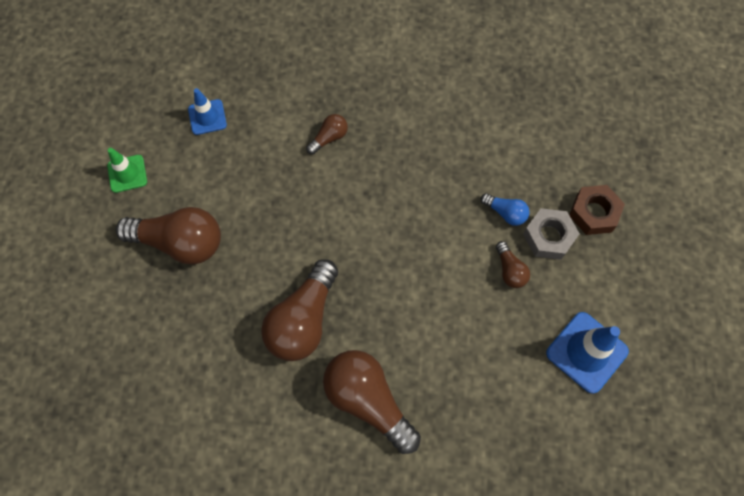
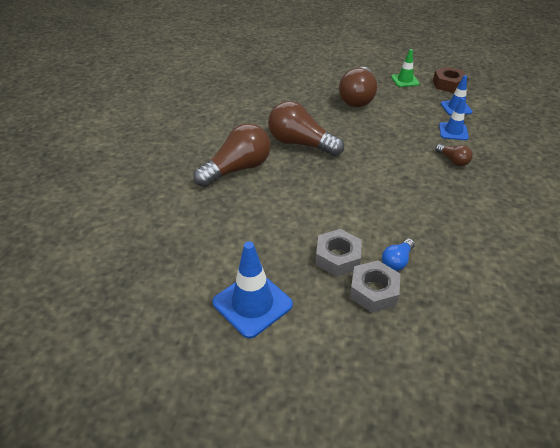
camera: 95 degrees right, 25 degrees down
(266, 129) = (453, 131): none -> blue traffic cone
(510, 270) = (337, 257): brown light bulb -> grey nut
(594, 213) = (405, 335): brown nut -> brown nut (448, 84)

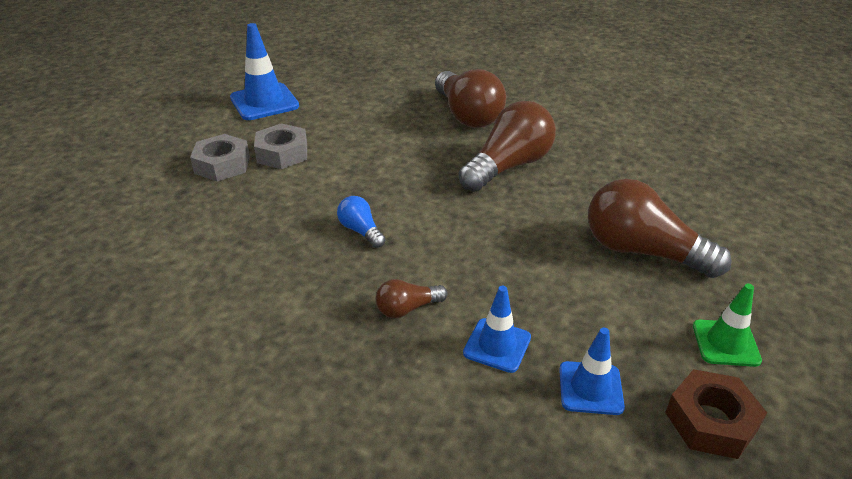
camera: 105 degrees right, 5 degrees down
(397, 261) = (247, 190): blue light bulb -> blue light bulb (361, 231)

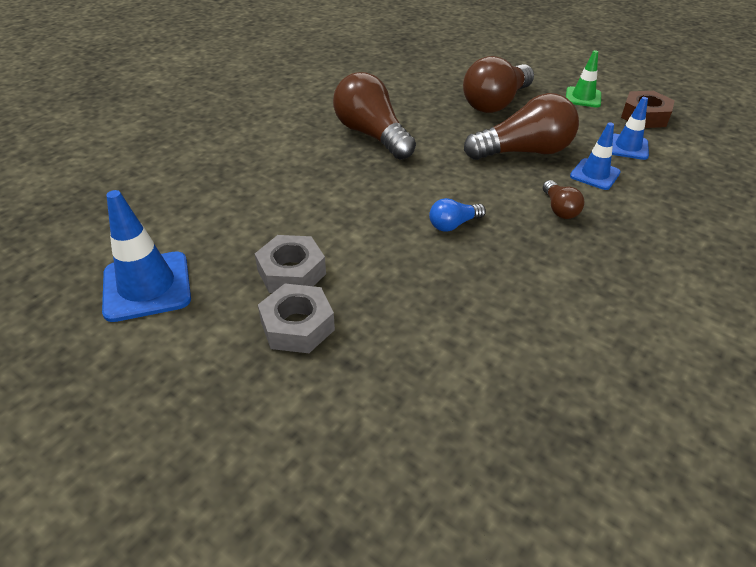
camera: 80 degrees left, 5 degrees up
(467, 115) = (271, 142): brown light bulb -> brown light bulb (524, 152)

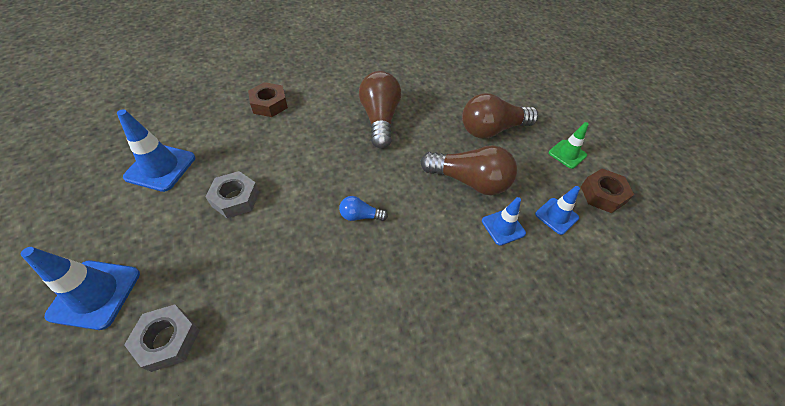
camera: 30 degrees right, 10 degrees up
(220, 169) = (269, 104): none -> brown nut
(222, 449) = (95, 294): none -> blue traffic cone
(297, 326) = (203, 238): grey nut -> grey nut (168, 340)
(559, 209) = (445, 242): brown light bulb -> none

